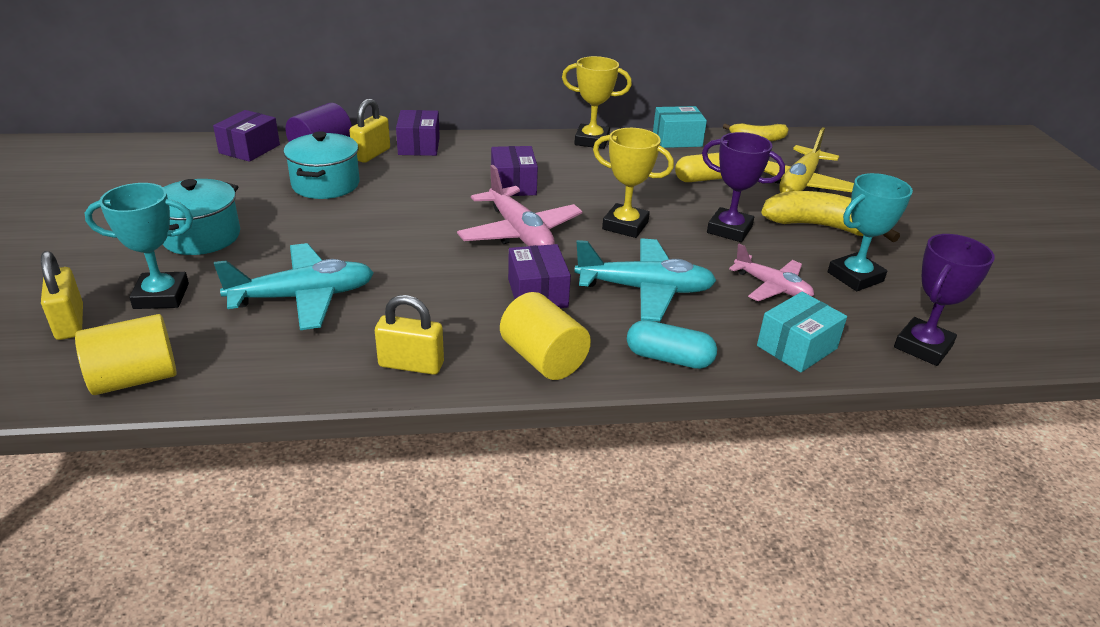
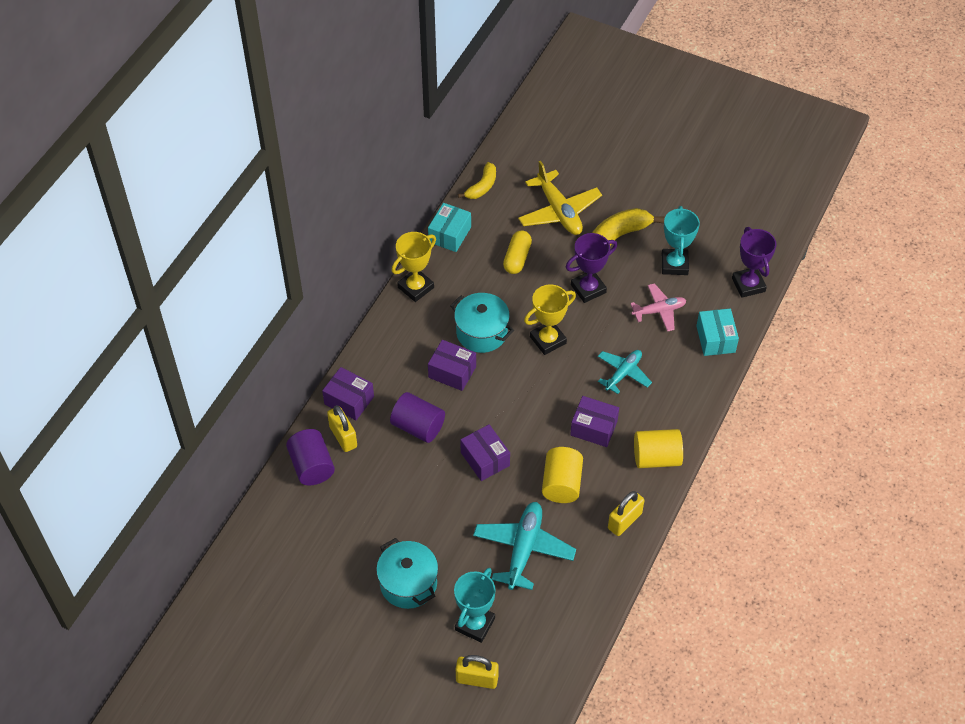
camera: 55 degrees left, 20 degrees up
(135, 378) = (558, 656): yellow cylinder -> yellow cylinder (561, 484)
(249, 149) = (277, 514): purple box -> purple box (485, 459)
(325, 184) = (376, 484): turquoise pot -> turquoise pot (481, 332)
(422, 186) = (418, 427): none -> purple cylinder
(519, 233) = (520, 402): pink plane -> none
(644, 289) = (623, 373): turquoise plane -> turquoise plane, size x0.64
(669, 358) = (690, 401): turquoise capsule -> none

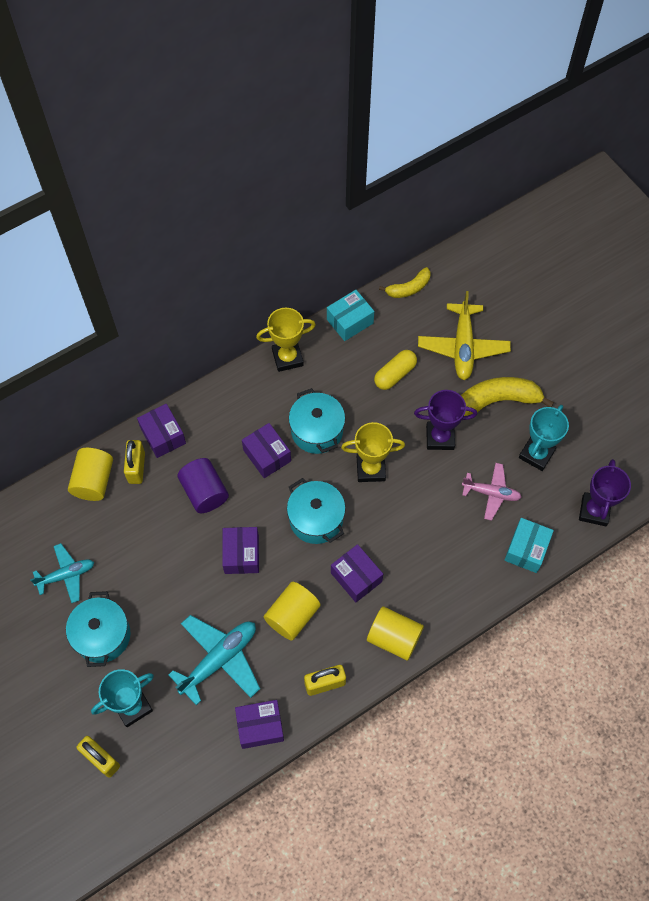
camera: 30 degrees right, 10 degrees up
(312, 466) = (94, 481): purple cylinder -> yellow cylinder
(529, 400) = (316, 519): none -> turquoise pot
(594, 581) = (260, 727): none -> purple box
(623, 373) = (417, 538): turquoise plane -> turquoise plane (66, 575)

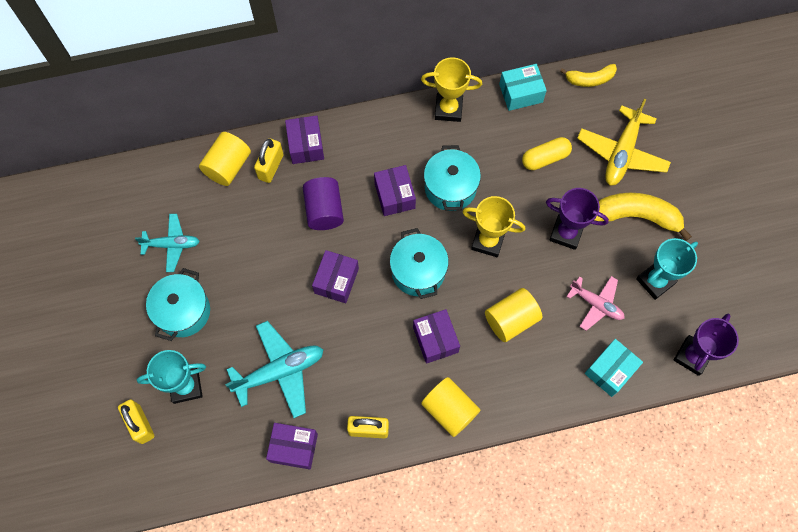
camera: 20 degrees right, 5 degrees up
(292, 616) = (362, 355): yellow cylinder -> yellow cylinder (511, 320)

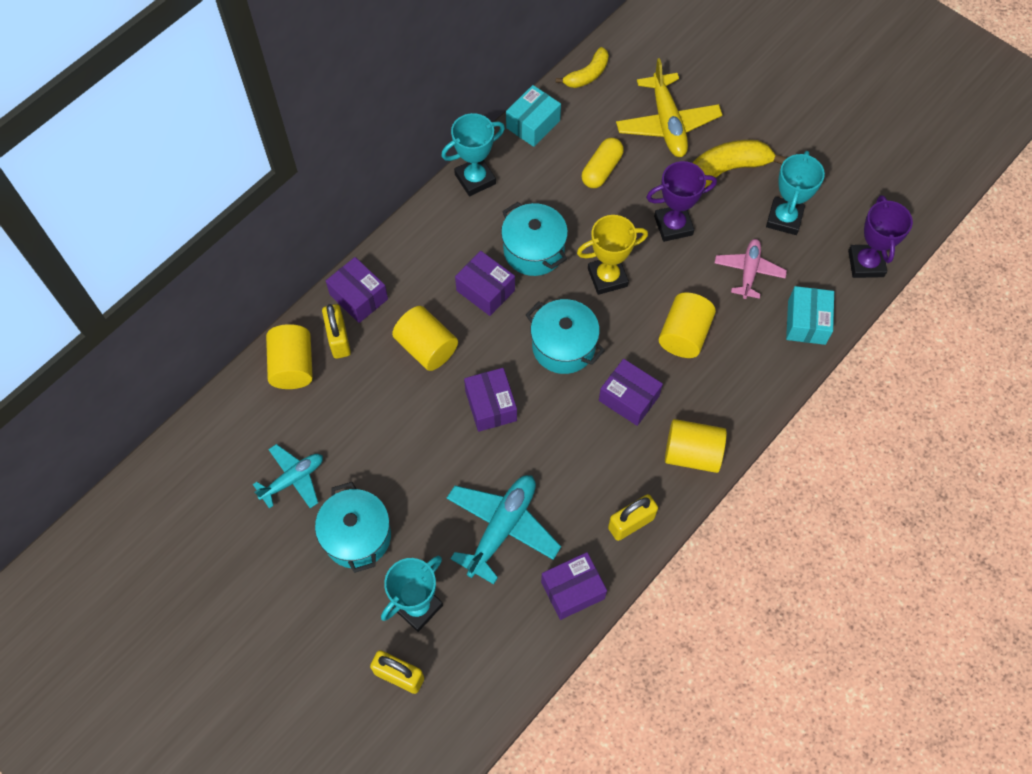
camera: 35 degrees left, 5 degrees down
(324, 210) = (426, 347): purple cylinder -> yellow cylinder
(448, 109) = (475, 179): yellow trophy -> turquoise trophy
(596, 304) = (748, 272): pink plane -> pink plane turned 75 degrees counterclockwise

